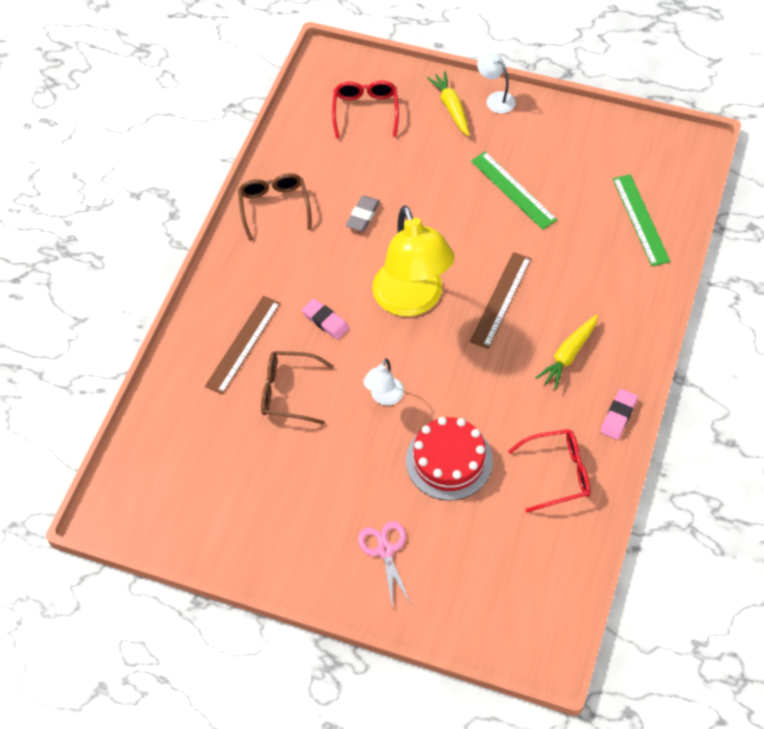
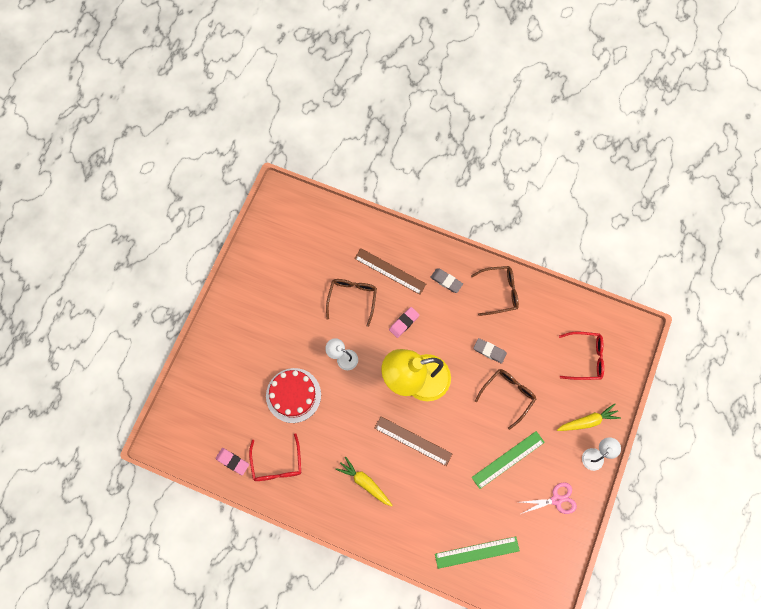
camera: 90 degrees right, 15 degrees up
(258, 271) = (446, 281): none -> grey eraser
(385, 550) = (237, 352): pink scissors -> pink scissors (556, 499)
(424, 193) = (508, 395): none -> brown glasses
(618, 416) = (315, 510): pink eraser -> pink eraser (232, 461)

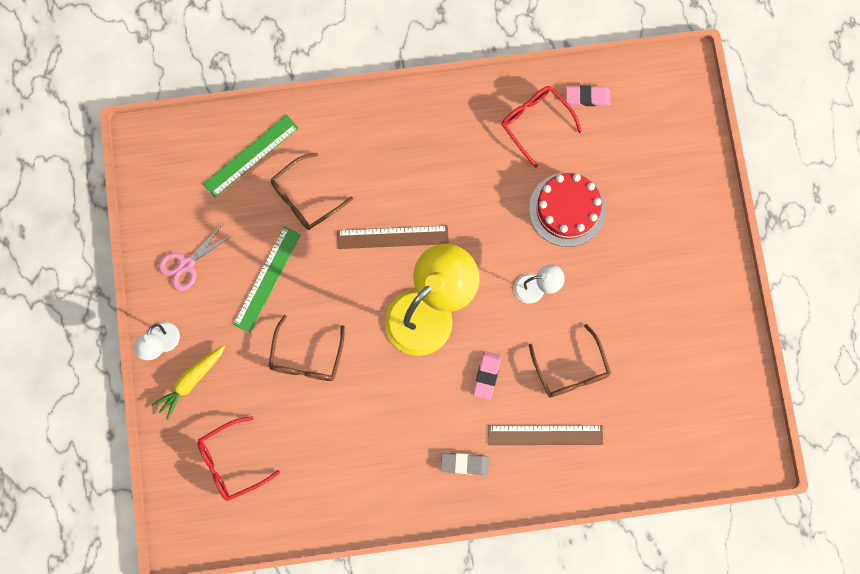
camera: 150 degrees right, 5 degrees up
(365, 482) = (421, 159): yellow carrot -> none
(489, 351) = (358, 400): grey eraser -> none
(499, 292) = (387, 489): brown glasses -> brown glasses (305, 198)

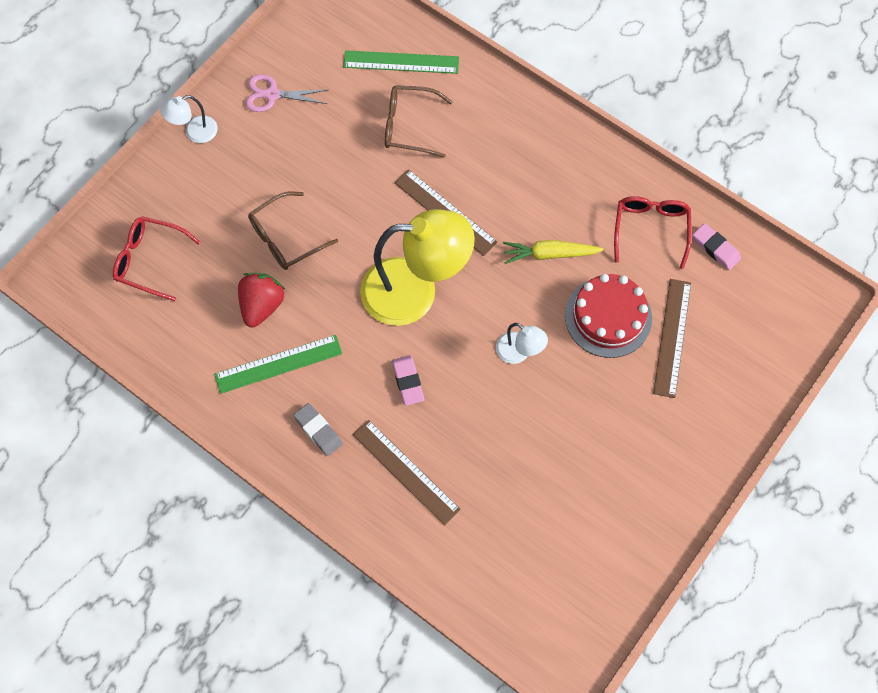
camera: 45 degrees right, 10 degrees down
(191, 381) = (186, 177): yellow carrot -> yellow carrot (550, 254)
(267, 279) = (318, 157): green ruler -> green ruler (278, 364)
(340, 418) = (262, 305): none -> red strawberry
(487, 375) = (408, 381): pink eraser -> pink eraser turned 75 degrees counterclockwise
(571, 370) = (480, 442): brown glasses -> none
(618, 185) = (672, 337): none -> brown ruler

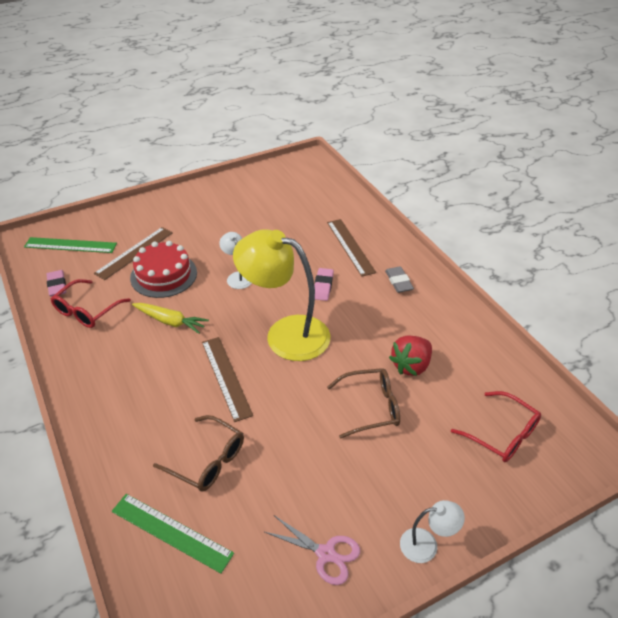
camera: 155 degrees left, 25 degrees down
(278, 364) = (412, 325): green ruler -> green ruler (70, 245)

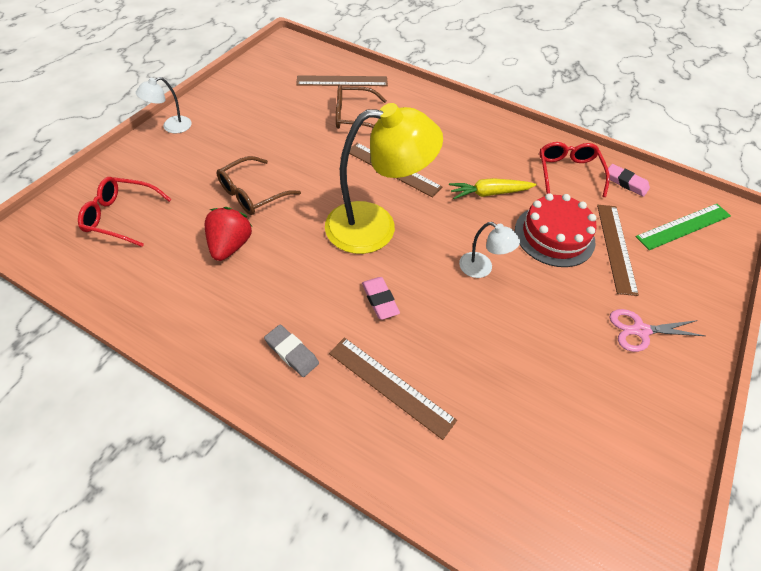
camera: 145 degrees right, 10 degrees up
(171, 532) = (342, 81): green ruler -> brown ruler
(326, 554) = (239, 102): pink scissors -> pink scissors (640, 330)

